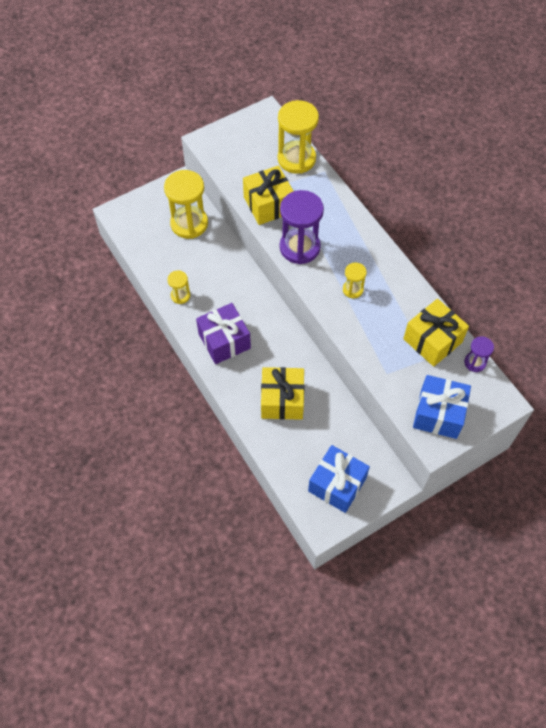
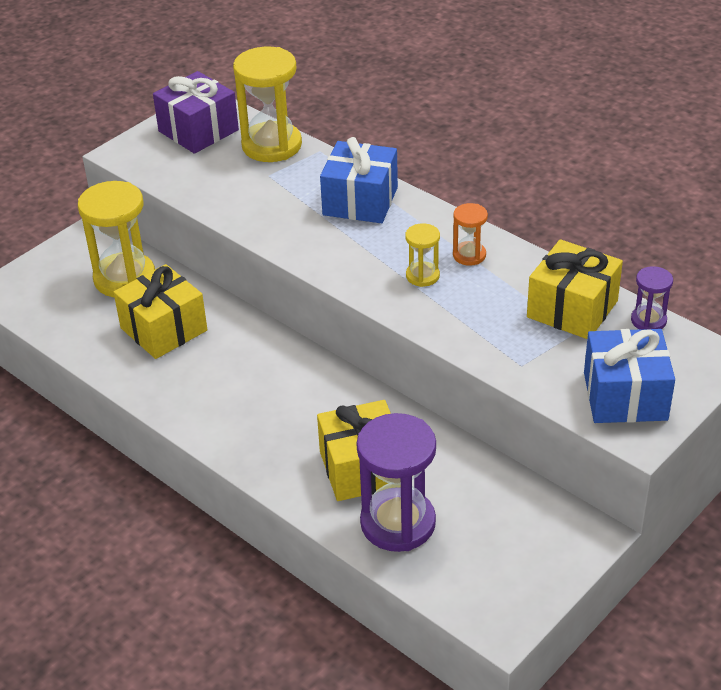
camera: 15 degrees left, 20 degrees down
(180, 295) = (141, 371): yellow hourglass -> none
(224, 341) = (236, 413): purple gift -> purple gift (198, 130)
(268, 205) = (250, 205): yellow gift -> yellow gift (164, 329)
(299, 247) = (319, 244): purple hourglass -> purple hourglass (398, 523)
(337, 484) = (499, 560): blue gift -> blue gift (360, 201)
(386, 281) = (469, 255): none -> orange hourglass

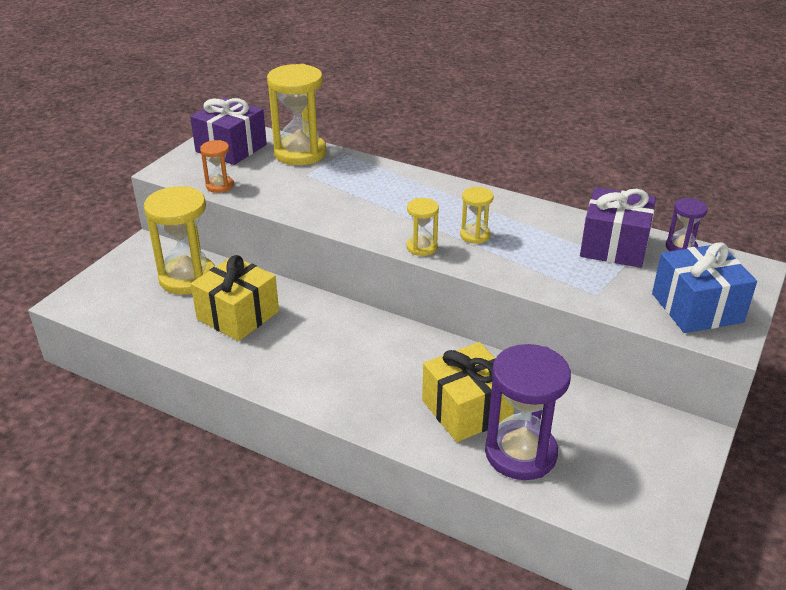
camera: 15 degrees left, 5 degrees down
(358, 283) = (421, 247): none -> yellow hourglass
(360, 201) = (394, 186): blue gift -> none
(469, 255) = (506, 215): orange hourglass -> orange hourglass (220, 186)
(572, 309) = (614, 246): yellow gift -> purple gift

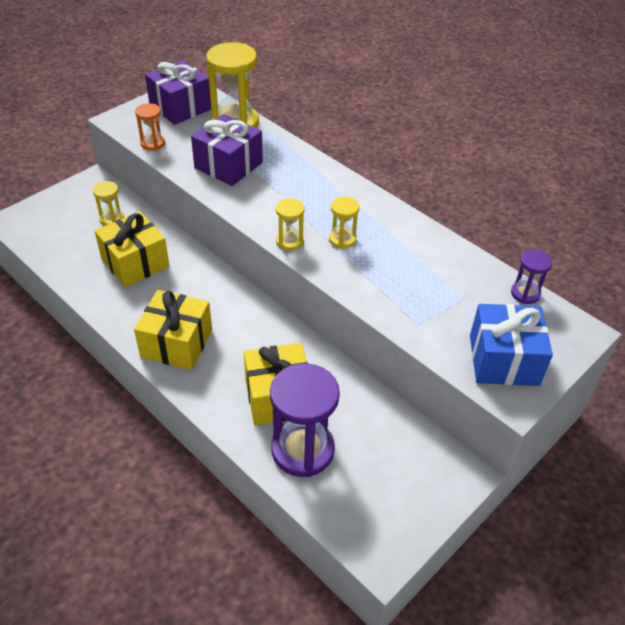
camera: 15 degrees right, 10 degrees up
(187, 278) = (112, 219): yellow hourglass -> yellow hourglass, size x0.50
(327, 383) = (177, 343): none -> yellow gift
(614, 246) = (462, 278): purple gift -> purple gift (228, 165)

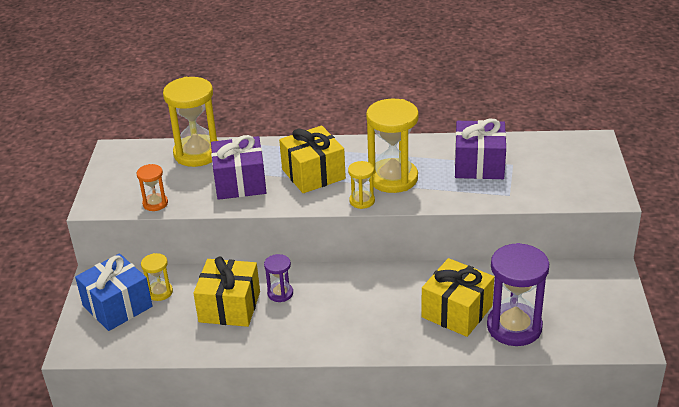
camera: 40 degrees left, 10 degrees down
(177, 343) = (343, 331): yellow gift -> yellow gift (313, 174)
(180, 107) = (133, 167): purple gift -> purple gift (479, 165)
(342, 239) = (393, 178): yellow hourglass -> yellow hourglass, size x2.01
(503, 360) = (579, 181): blue gift -> blue gift (117, 306)
(525, 293) = (539, 140): purple hourglass -> purple hourglass (280, 293)

